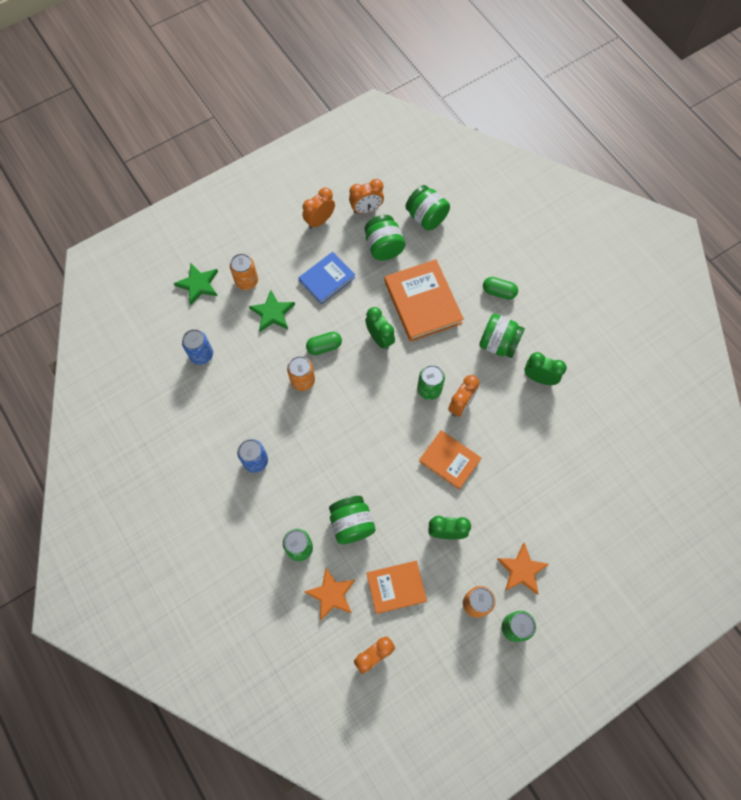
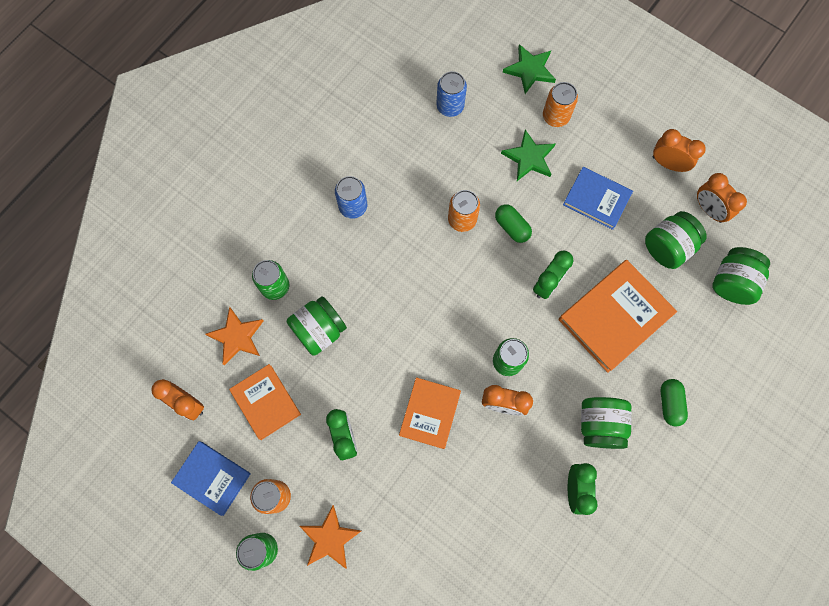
camera: 70 degrees right, 5 degrees up
(444, 652) = (212, 478): none -> blue book

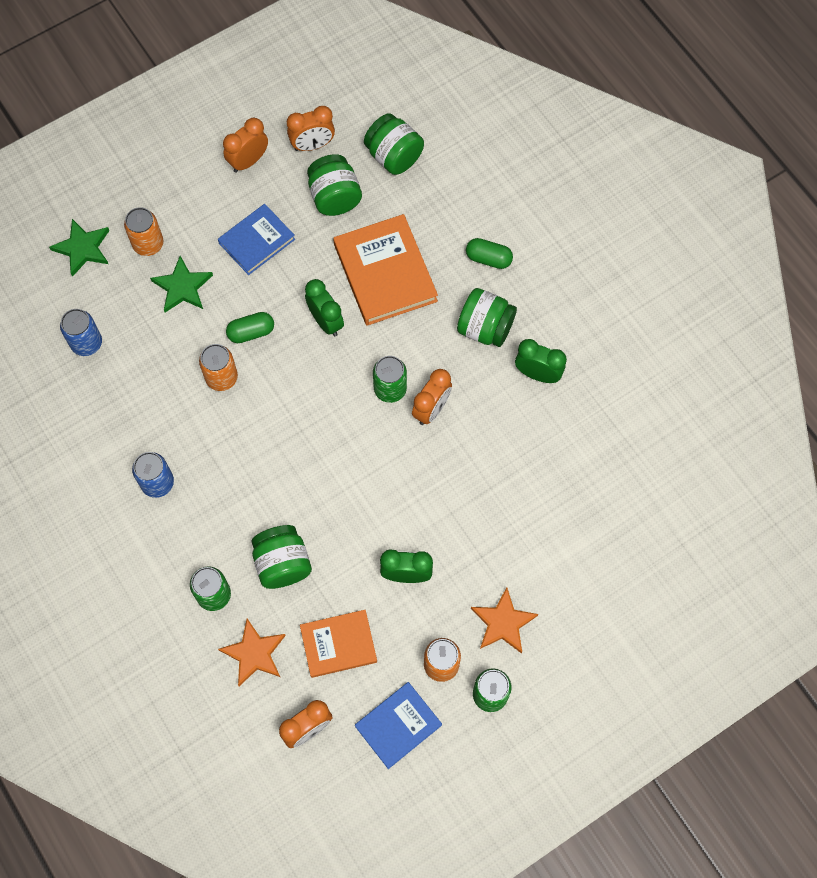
camera: 70 degrees left, 5 degrees down
(430, 413) = (413, 482): orange book -> none

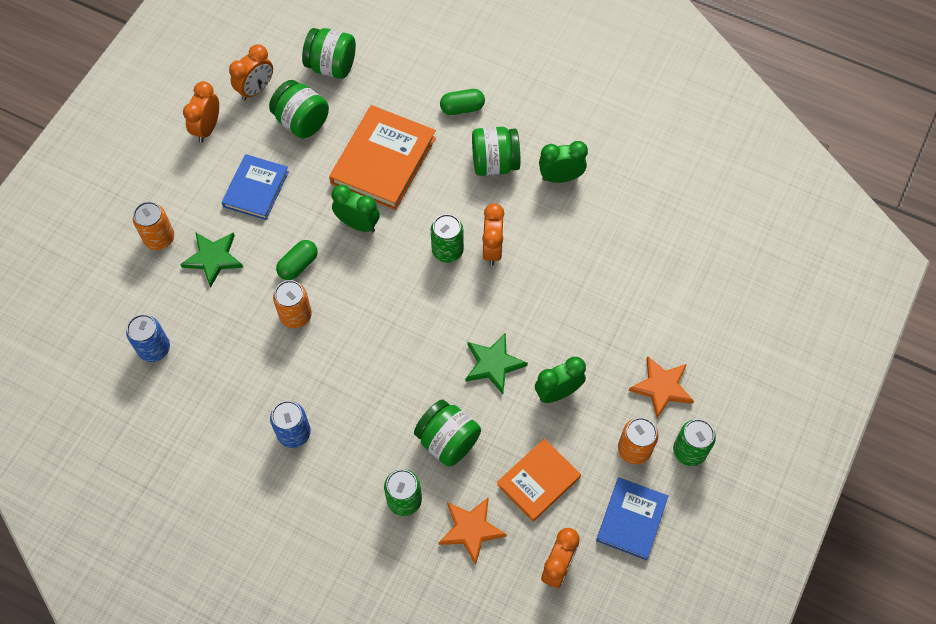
camera: 30 degrees left, 5 degrees down
(83, 248) = (101, 271): green star -> green star (493, 364)
(385, 273) = (383, 160): orange book -> orange book turned 75 degrees clockwise

